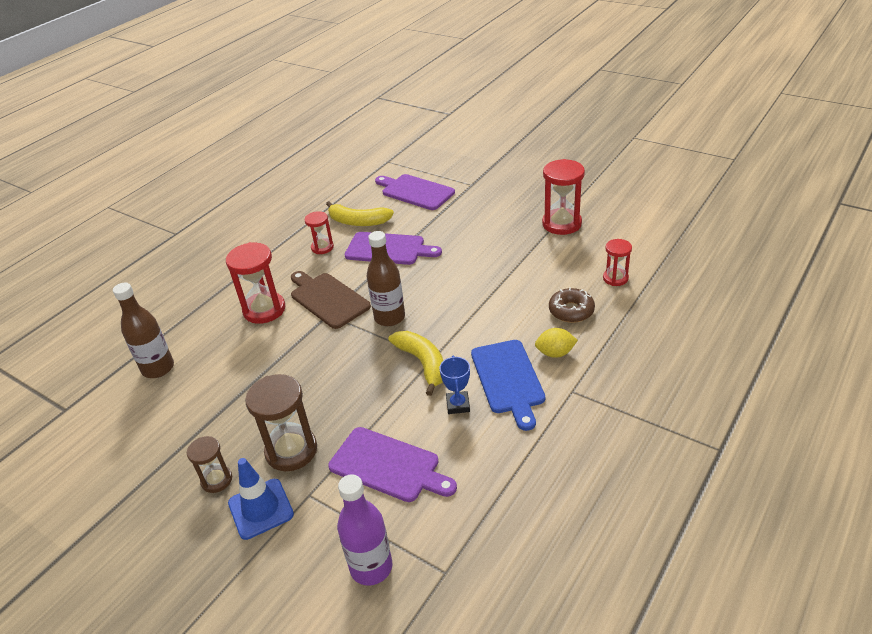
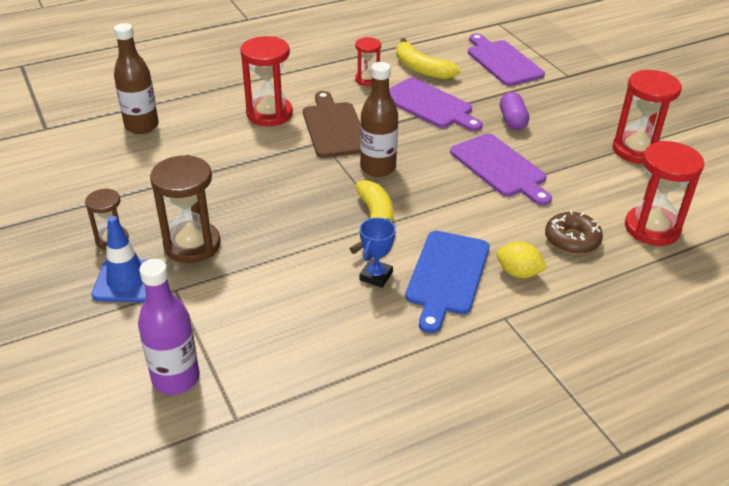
camera: 25 degrees right, 0 degrees up
(388, 465) = (265, 299): purple cutting board -> purple cutting board (500, 168)
(459, 236) = (512, 121): none -> purple capsule
(615, 278) = (652, 228): red hourglass -> red hourglass, size x1.72

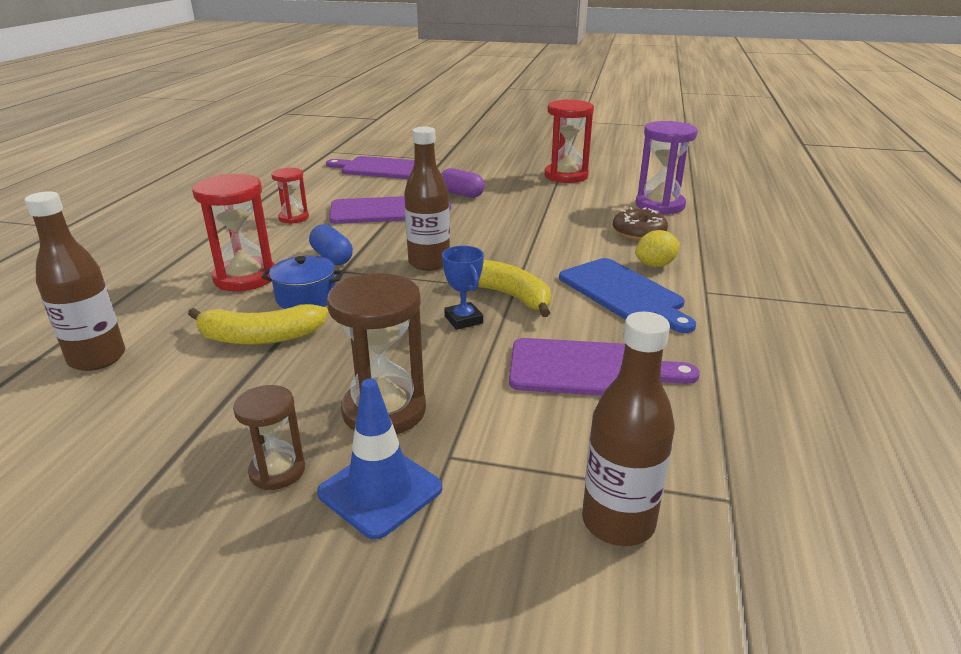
camera: 50 degrees left, 10 degrees down
(176, 378) = (618, 522): purple bottle -> brown bottle
(274, 149) = (306, 298): none -> blue pot
(333, 127) = (332, 258): brown cutting board -> blue capsule
(376, 276) = (584, 324): blue trophy -> blue trophy (463, 320)
(421, 69) = (327, 195): yellow banana -> yellow banana (260, 337)
(500, 168) = (513, 220): purple cutting board -> purple cutting board (589, 369)
(652, 228) = (660, 205): red hourglass -> purple hourglass

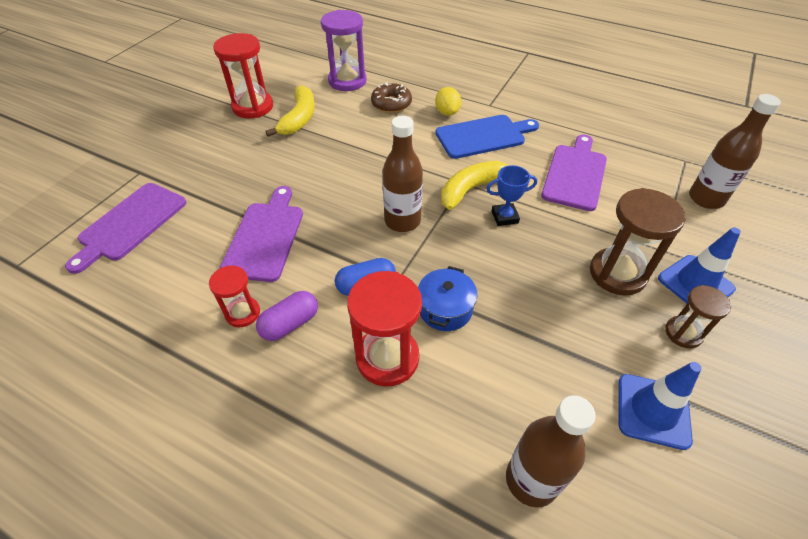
camera: 75 degrees left, 20 degrees up
(155, 438) = (653, 411): none -> blue traffic cone
(260, 337) = (511, 344): yellow banana -> yellow banana (299, 118)
(461, 194) = (255, 176): purple capsule -> purple capsule (290, 324)

